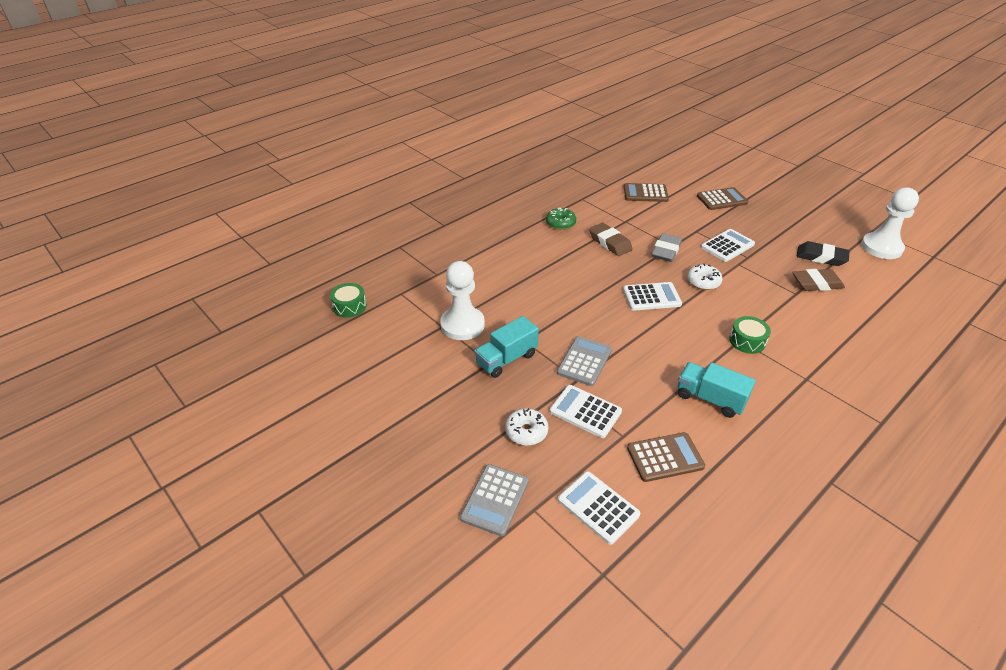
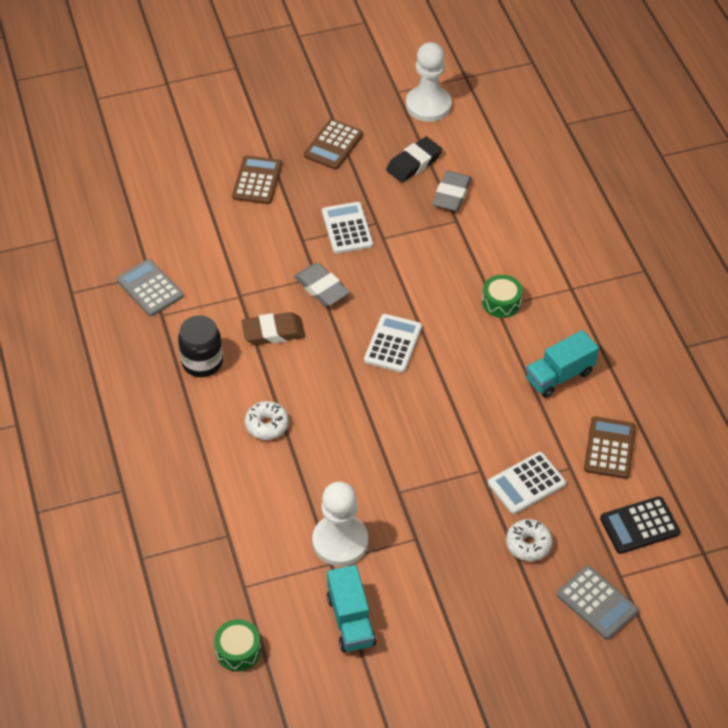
camera: 65 degrees left, 10 degrees up
(506, 359) = (419, 520): turquoise truck -> turquoise truck (350, 620)
(560, 223) = (202, 362): green donut -> black jar
(584, 361) = (458, 452): grey calculator -> grey calculator (150, 288)
(598, 507) = (639, 525): white calculator -> black calculator
(645, 193) = (194, 245): brown calculator -> brown calculator (333, 145)
(703, 282) = (394, 285): white donut -> white donut (267, 425)
(816, 283) = (451, 194): brown eraser -> grey eraser

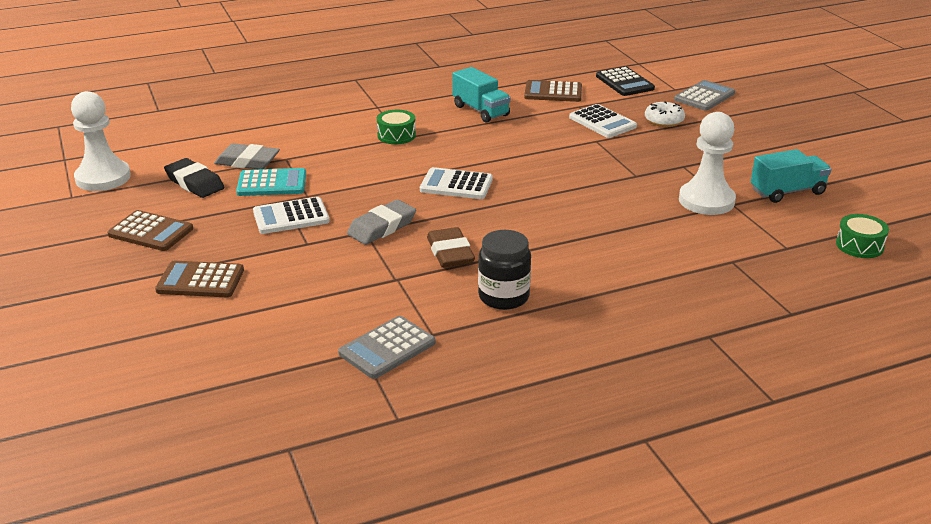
camera: 95 degrees left, 20 degrees down
(267, 425) = (581, 248): white donut -> none
(408, 213) = (272, 183): none -> turquoise calculator

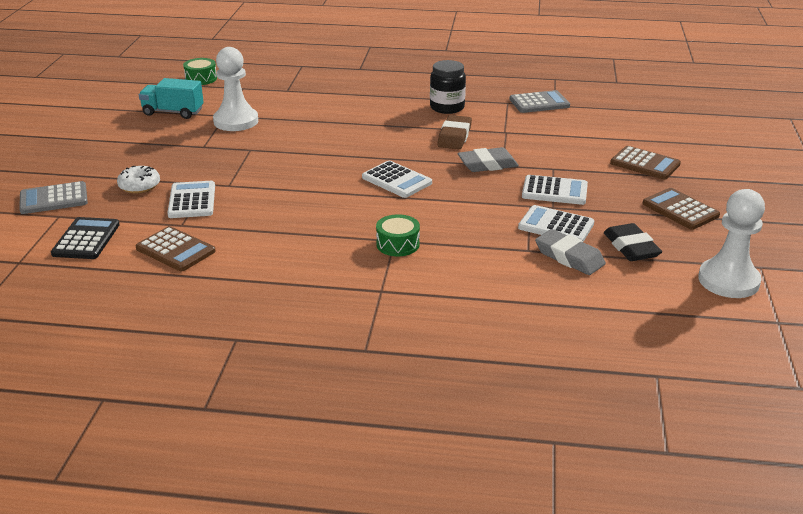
camera: 150 degrees left, 0 degrees up
(272, 183) = (556, 226): turquoise calculator -> white calculator
(481, 111) = (280, 249): turquoise truck -> none

